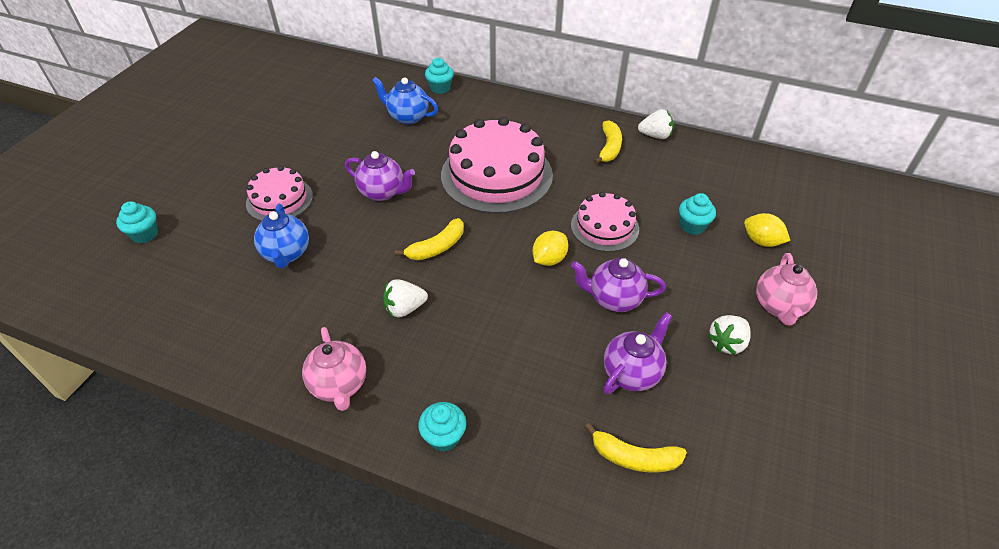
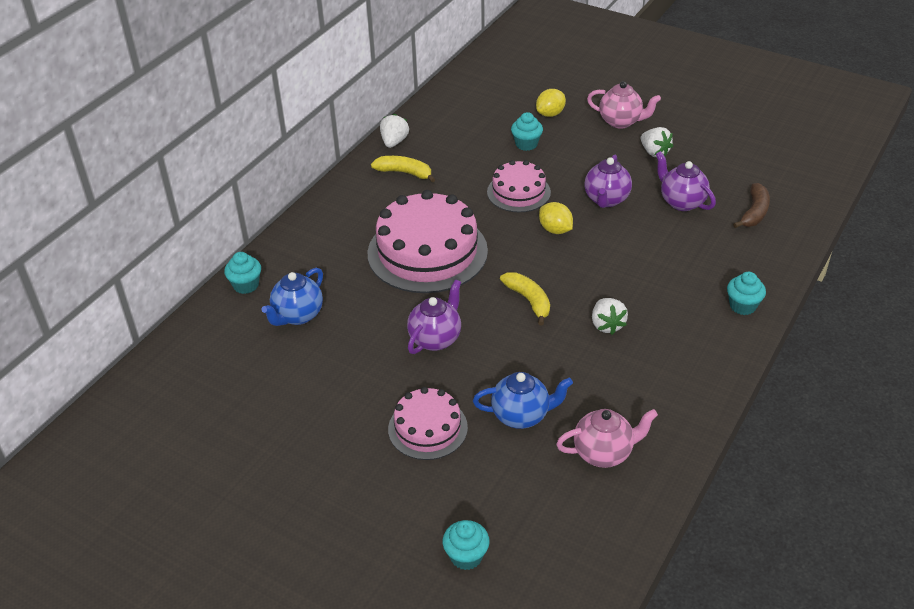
camera: 80 degrees left, 5 degrees down
(339, 385) = (694, 369): pink teapot -> pink teapot (604, 453)
(634, 457) = (754, 212): yellow banana -> brown banana

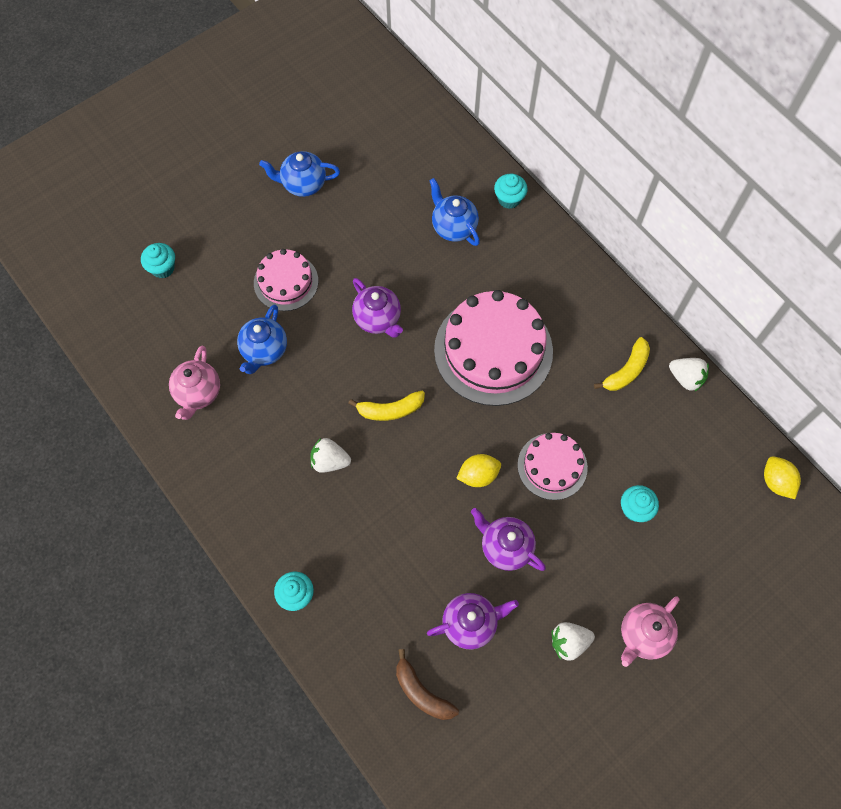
camera: 110 degrees right, 25 degrees up
(286, 460) = (303, 184): none -> blue teapot
(550, 114) = (686, 561): yellow lemon -> yellow lemon (776, 482)

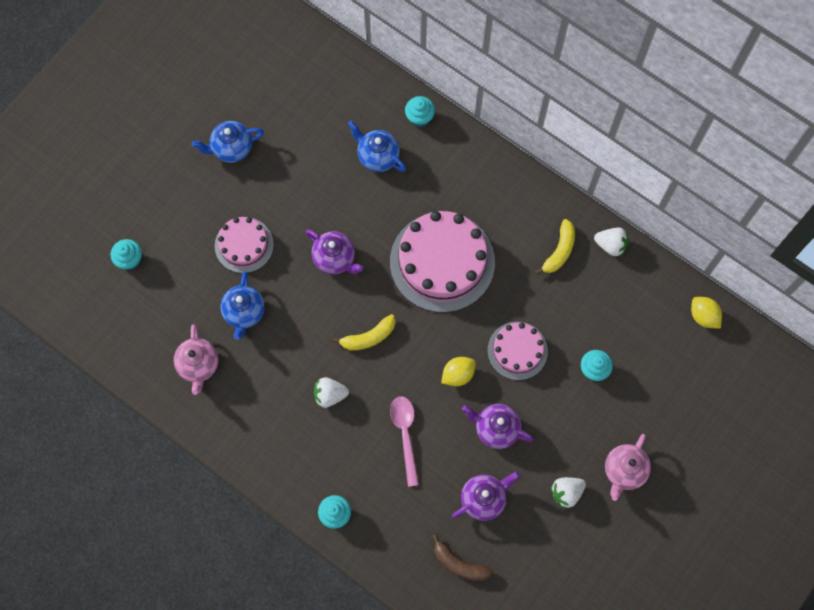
camera: 15 degrees left, 5 degrees up
(400, 526) = (405, 435): none -> pink spoon

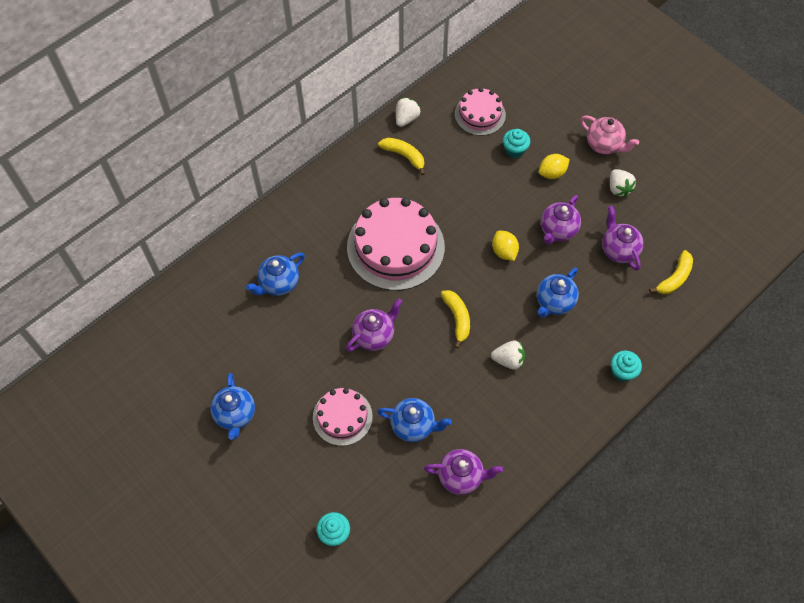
camera: 80 degrees left, 10 degrees down
(199, 365) = (461, 477): pink teapot -> purple teapot
(330, 395) = (508, 360): white strawberry -> white strawberry turned 90 degrees counterclockwise
(405, 435) = (554, 302): pink spoon -> blue teapot
(419, 117) = (248, 242): turquoise cupcake -> none
(459, 564) = (674, 278): brown banana -> yellow banana
(517, 350) = (489, 202): pink cake -> pink cake (480, 114)
(703, 316) = (481, 68): yellow lemon -> yellow lemon (552, 173)

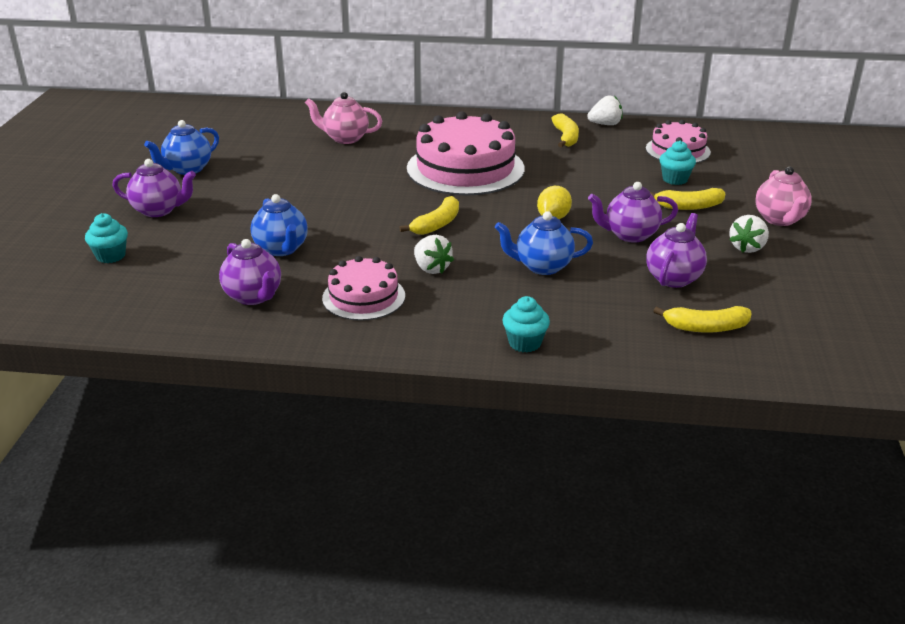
camera: 50 degrees right, 30 degrees down
(279, 283) = (345, 138): blue teapot -> pink teapot
(342, 417) = (246, 212): pink cake -> pink cake (363, 297)
(374, 336) = (355, 194): purple teapot -> purple teapot (159, 210)
(552, 173) = (689, 206): yellow lemon -> yellow banana

